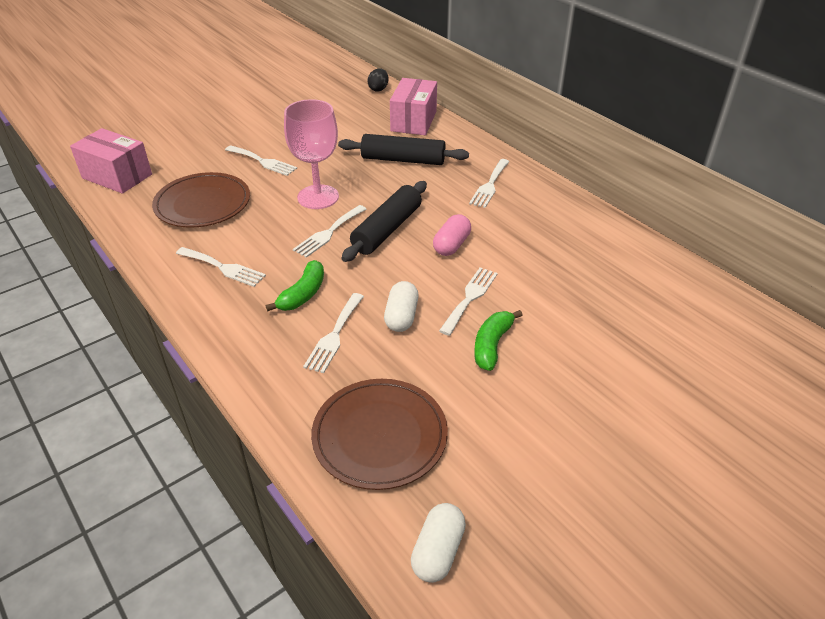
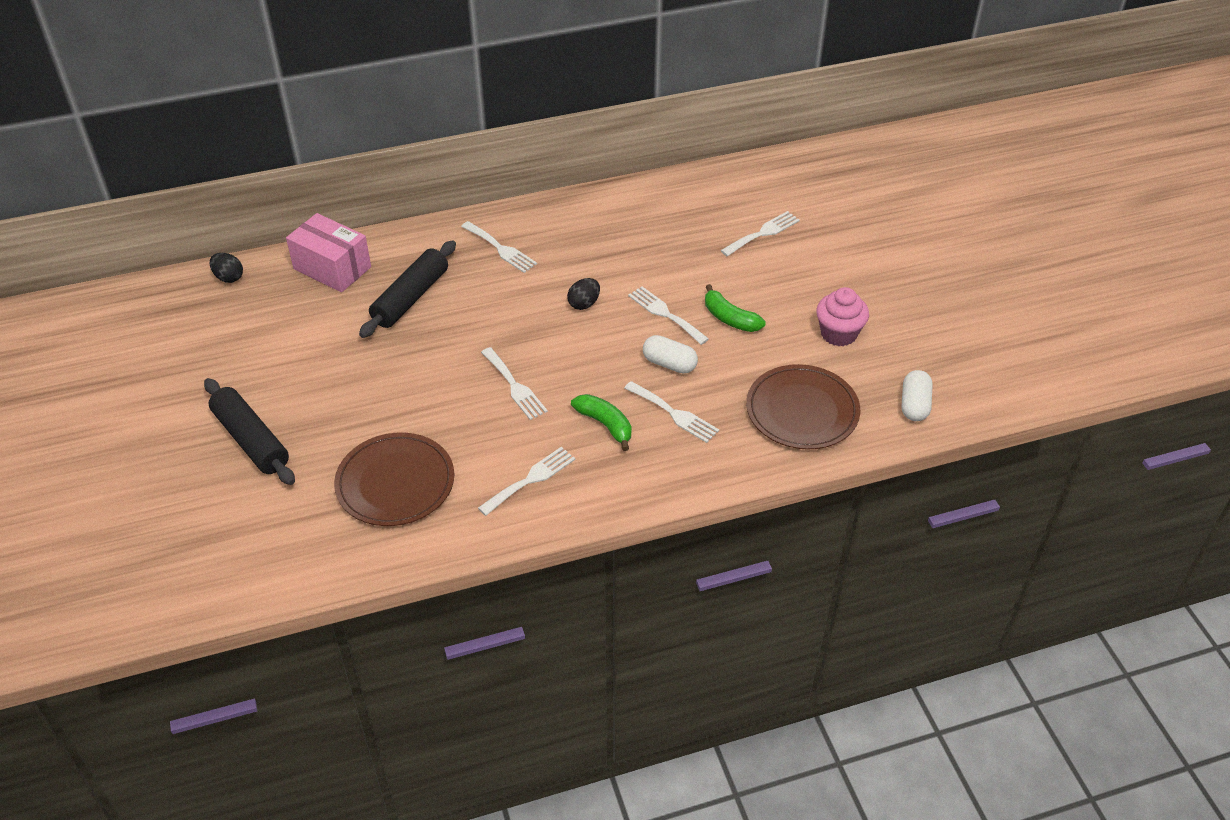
camera: 70 degrees left, 5 degrees up
(117, 176) = (275, 563): pink box -> none
(263, 161) = (334, 415): white fork -> white fork (763, 233)
(318, 197) = (442, 381): pink goblet -> none
(387, 229) = (533, 342): black rolling pin -> black rolling pin (251, 440)
(438, 551) = (914, 405): white capsule -> white capsule turned 60 degrees clockwise
(451, 245) = (584, 304): pink capsule -> black egg
(524, 444) = (838, 334): none -> pink cupcake

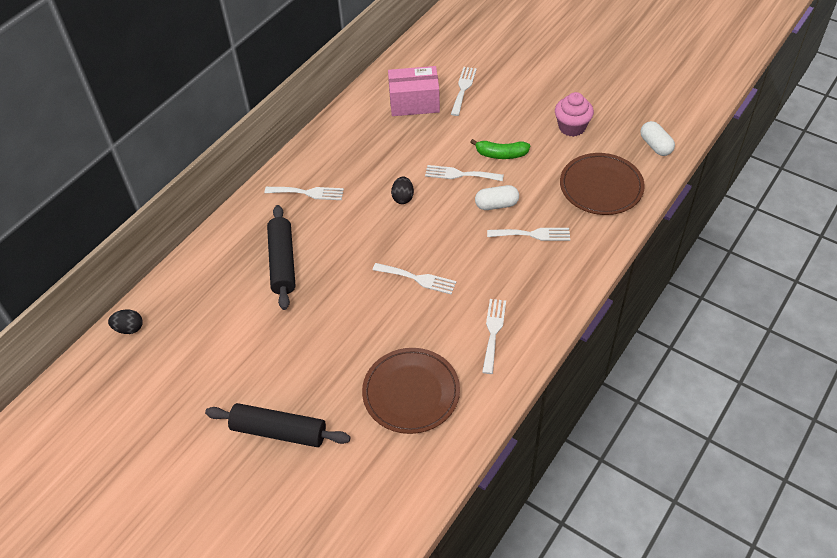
camera: 35 degrees left, 5 degrees up
(332, 268) = (202, 275): pink box -> pink box (414, 103)
(605, 424) = (500, 267): green banana -> none

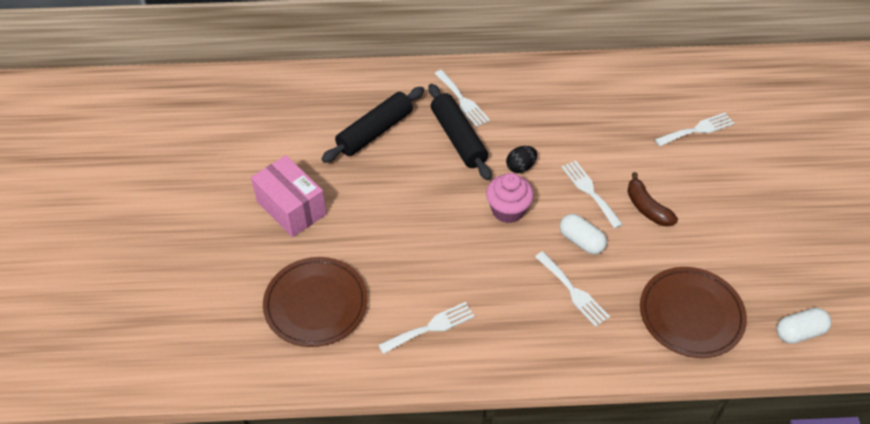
camera: 50 degrees right, 0 degrees up
(129, 328) = (233, 83): black egg -> none
(279, 431) = (210, 236): black rolling pin -> black rolling pin (458, 138)
(414, 103) = (640, 106): pink box -> pink box (291, 208)
(418, 279) = (440, 234): white fork -> none
(501, 154) = (646, 207): green banana -> brown banana
(572, 127) = (744, 244): pink cupcake -> pink cupcake (508, 210)
(655, 146) = (799, 332): white capsule -> white capsule turned 45 degrees clockwise

